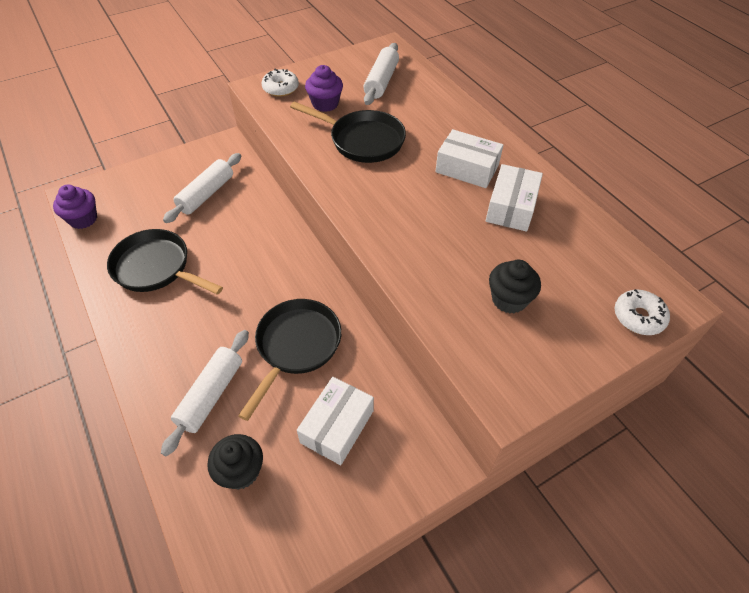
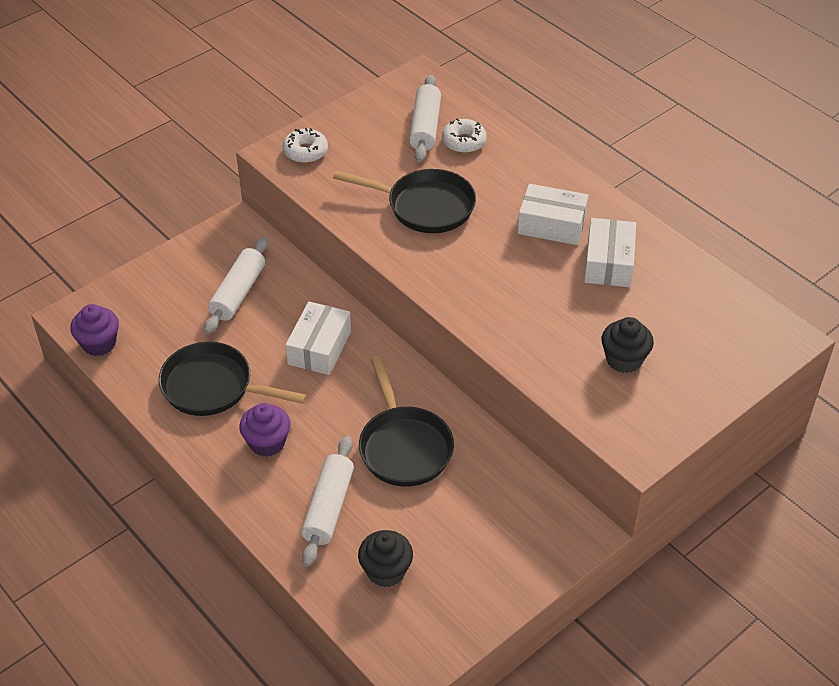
camera: 10 degrees left, 5 degrees down
(296, 346) = (404, 446): black pan -> black pan turned 150 degrees clockwise
(325, 104) = (366, 165): purple cupcake -> purple cupcake (267, 443)
(337, 426) = (471, 516): white box -> white box (319, 348)
(638, 317) = (753, 358): white donut -> white donut (464, 142)

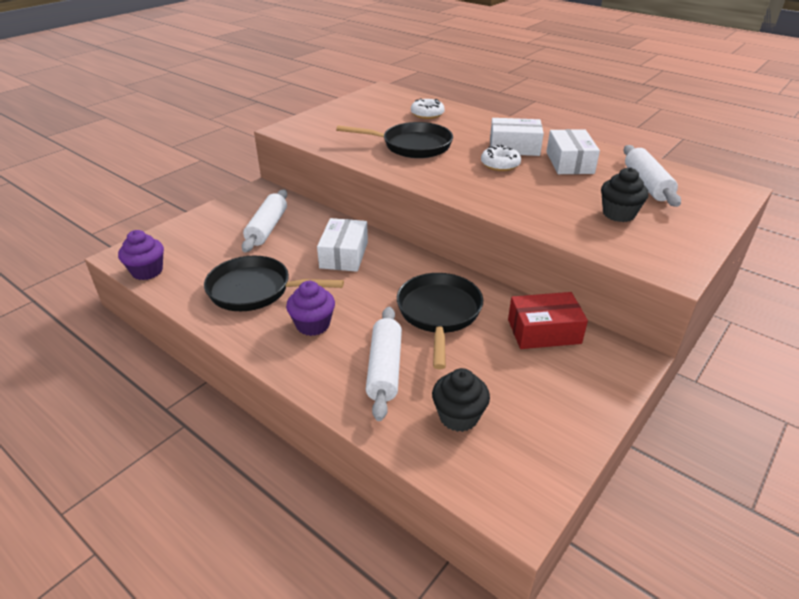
camera: 10 degrees left, 10 degrees down
(305, 152) = (309, 127): white donut -> white donut (500, 164)
(404, 446) = (439, 313): black pan -> black pan turned 150 degrees counterclockwise
(425, 127) = (395, 110): white rolling pin -> white rolling pin (646, 184)
(508, 485) = (544, 331): none -> red box

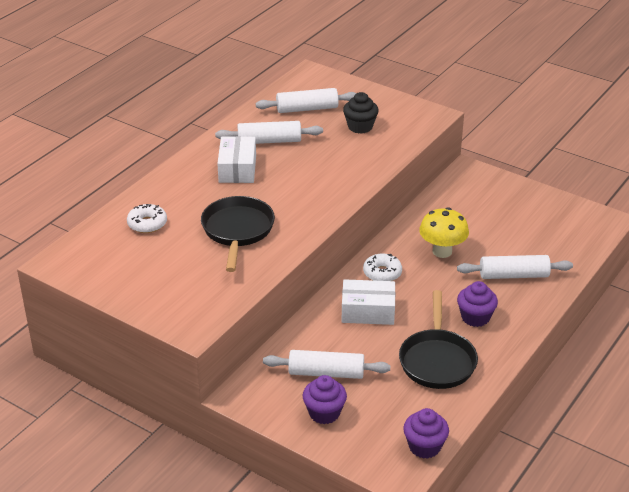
camera: 95 degrees left, 0 degrees up
(219, 225) = (324, 413): none -> purple cupcake
(439, 313) = (442, 251): black pan -> yellow mushroom
(458, 416) = (546, 241): black cupcake -> none
(500, 164) = (277, 178): white donut -> white donut (382, 273)
(544, 331) = (449, 203): red box -> none
(569, 163) = (269, 141): white box -> white rolling pin

